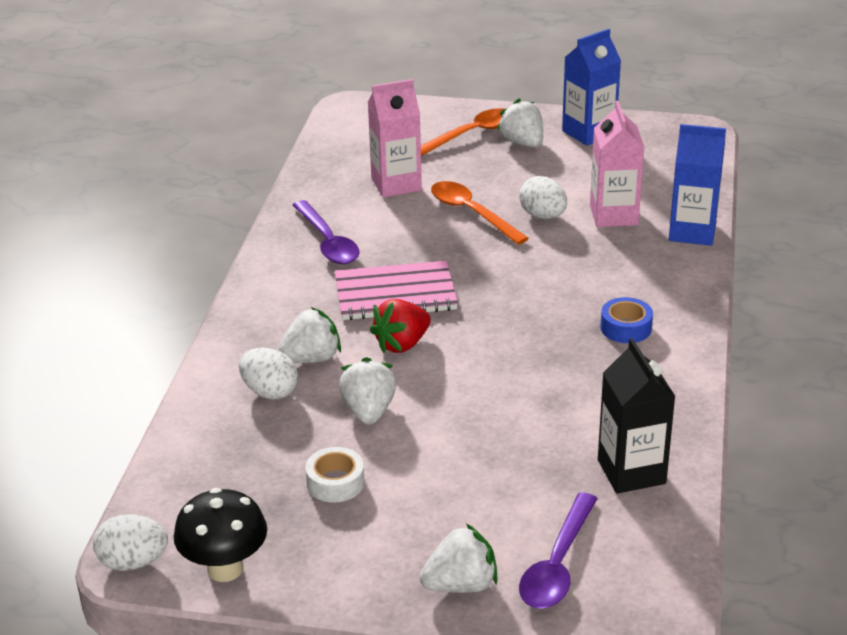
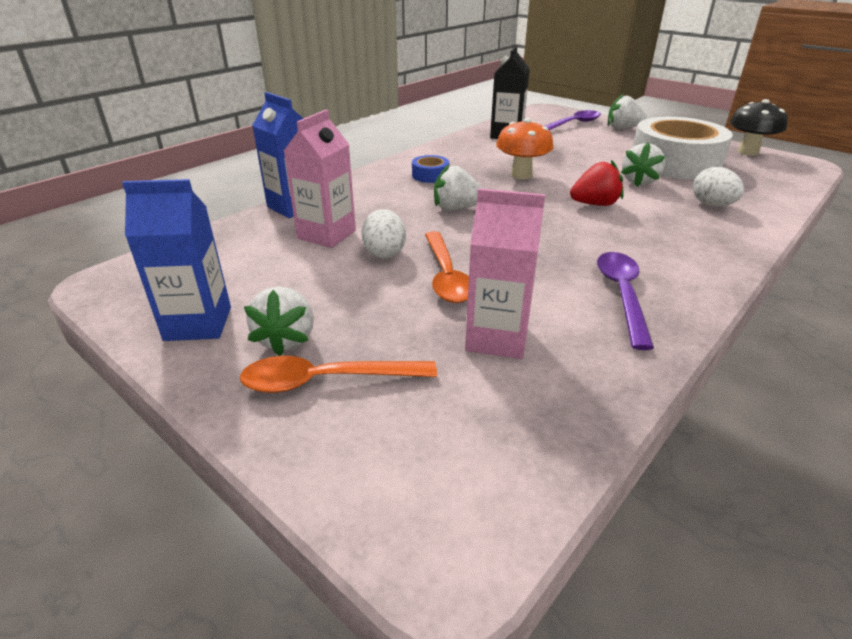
camera: 150 degrees left, 0 degrees up
(133, 562) = (806, 163): white egg -> none
(311, 358) = (673, 214): white strawberry -> white strawberry (456, 208)
(335, 482) = (675, 163): white tape -> white tape, size x2.44
(395, 294) = (578, 233): pink notebook -> none
(521, 369) = (521, 175): none -> orange mushroom

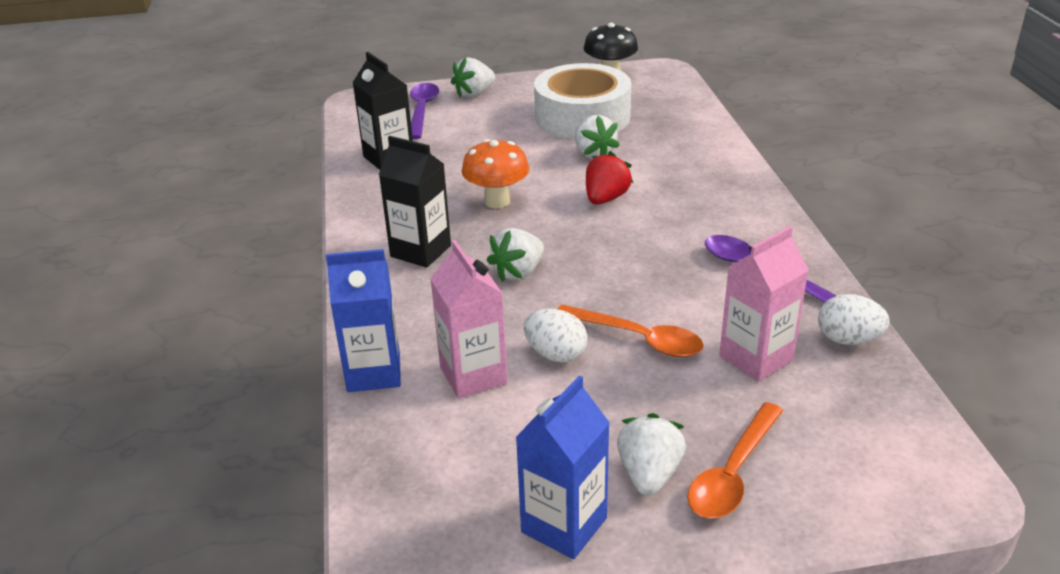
camera: 50 degrees left, 0 degrees up
(286, 339) = (649, 474): white strawberry -> white strawberry turned 120 degrees counterclockwise
(430, 175) = (420, 251): blue tape -> black carton
(712, 205) = (675, 150): white egg -> white egg (848, 339)

